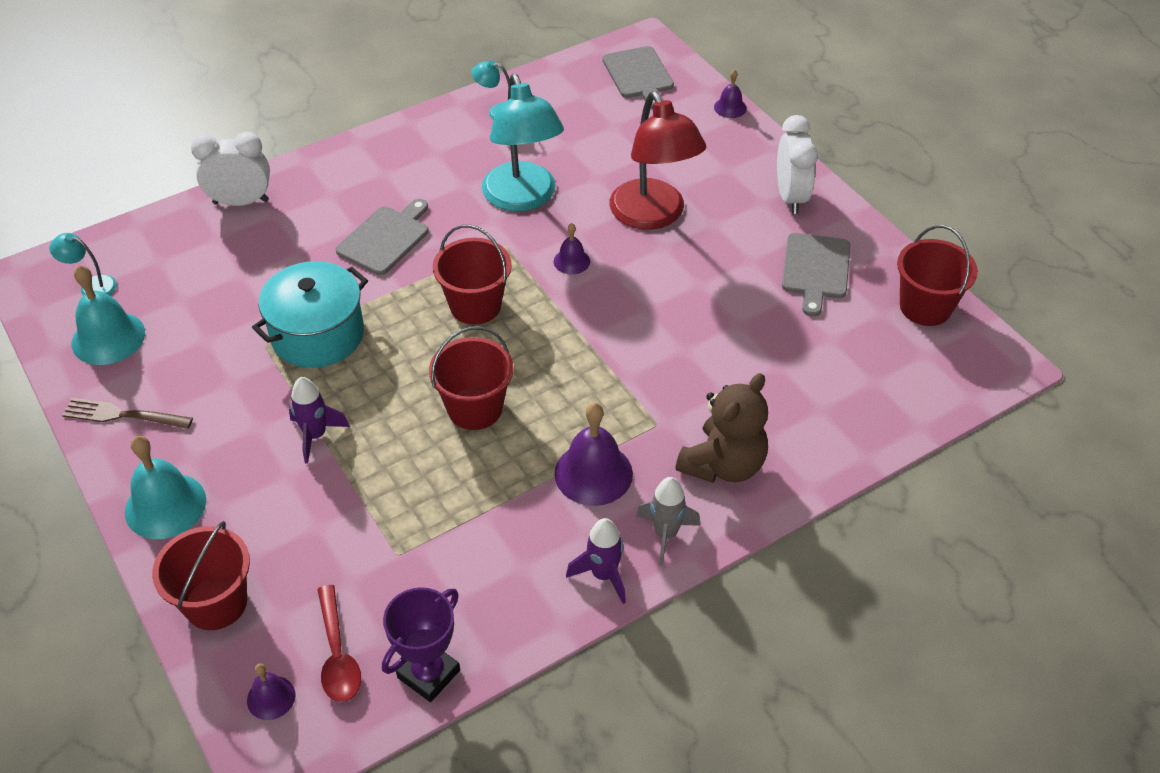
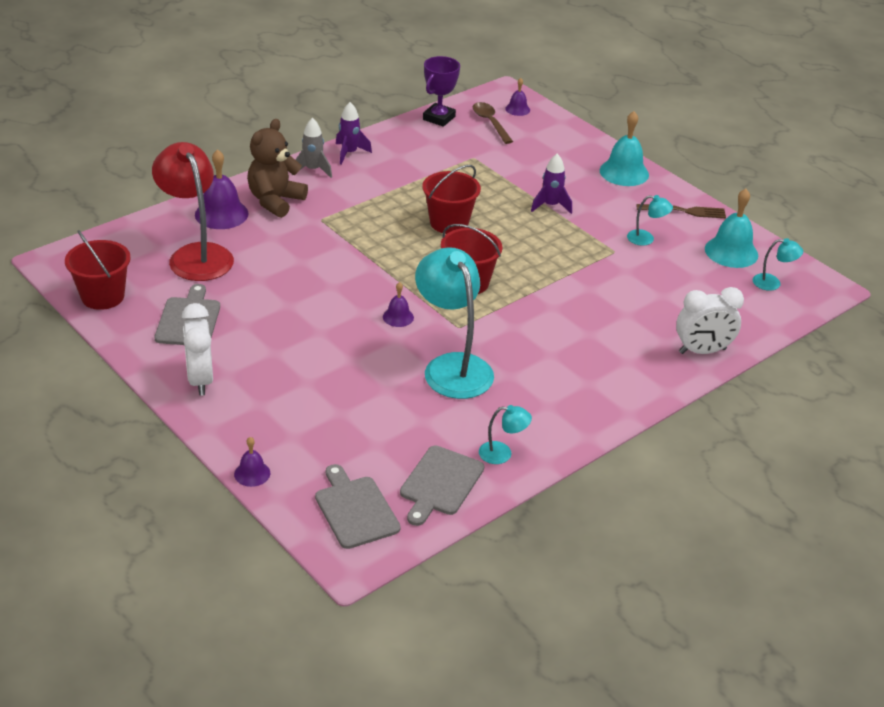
camera: 170 degrees right, 10 degrees down
(210, 365) = (646, 239): none -> turquoise lamp
(216, 603) = (567, 137): red bucket -> none
(317, 334) = (580, 259): turquoise pot -> none
(337, 654) = (490, 123): red spoon -> brown spoon
(386, 238) = (561, 327): grey cutting board -> grey cutting board (440, 483)
(593, 473) = (361, 194): purple bell -> purple bell (221, 214)
(653, 216) = (330, 357): red lamp -> red lamp (196, 255)

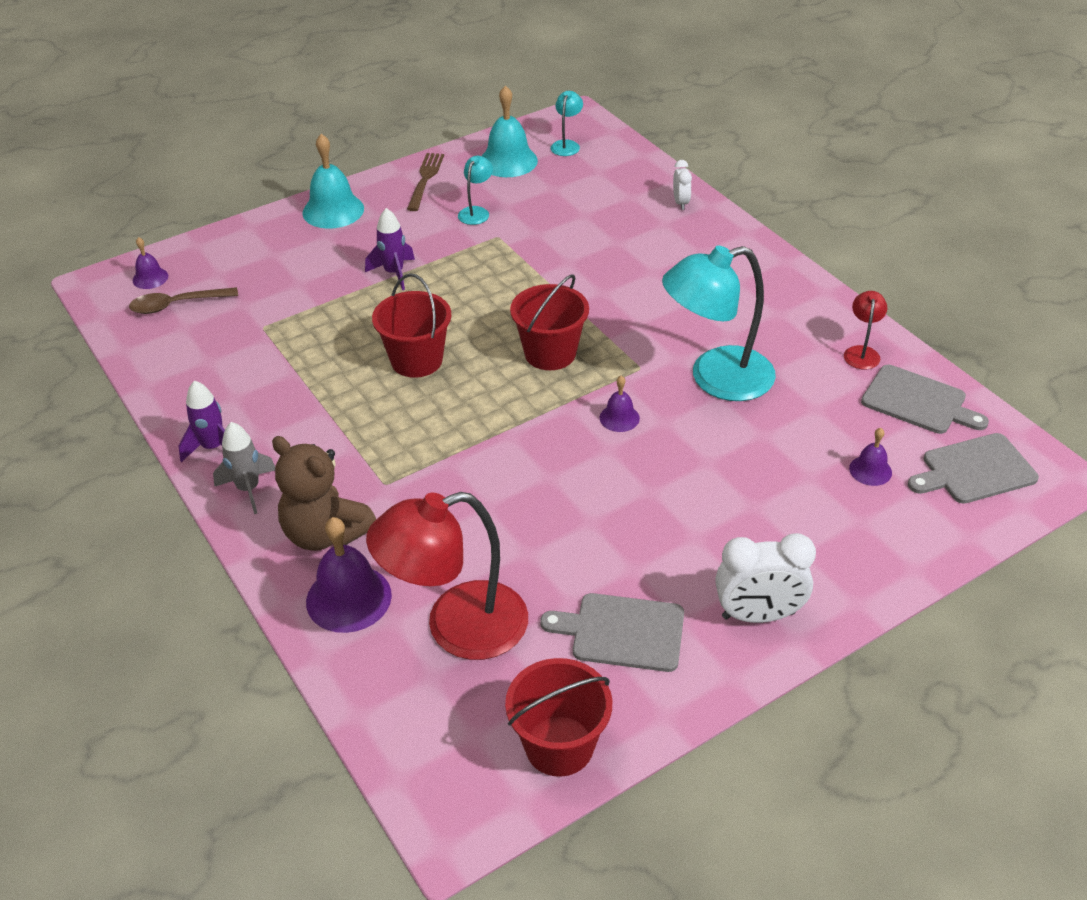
camera: 80 degrees left, 5 degrees up
(252, 473) = (934, 560): purple bell -> purple bell (870, 470)
(439, 118) = (145, 351): purple trophy -> none
(502, 453) = (861, 352): turquoise lamp -> red lamp
(702, 351) = (680, 203): white clock -> white clock, size x0.54

